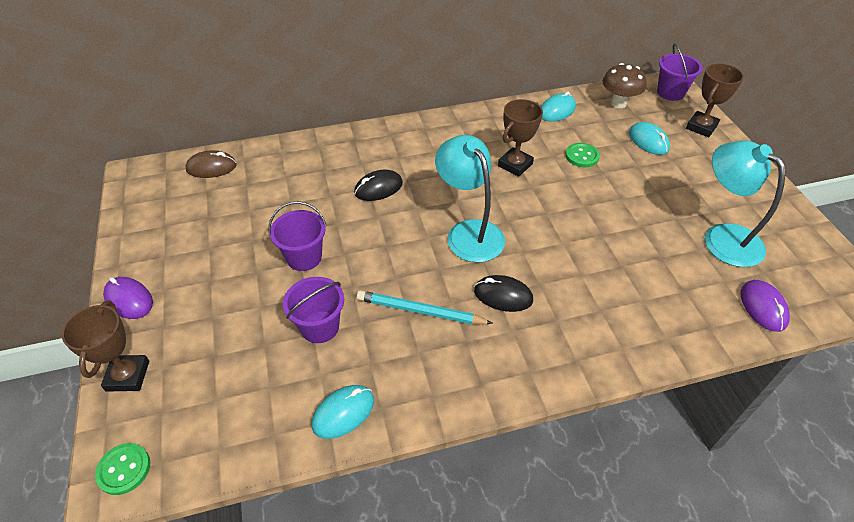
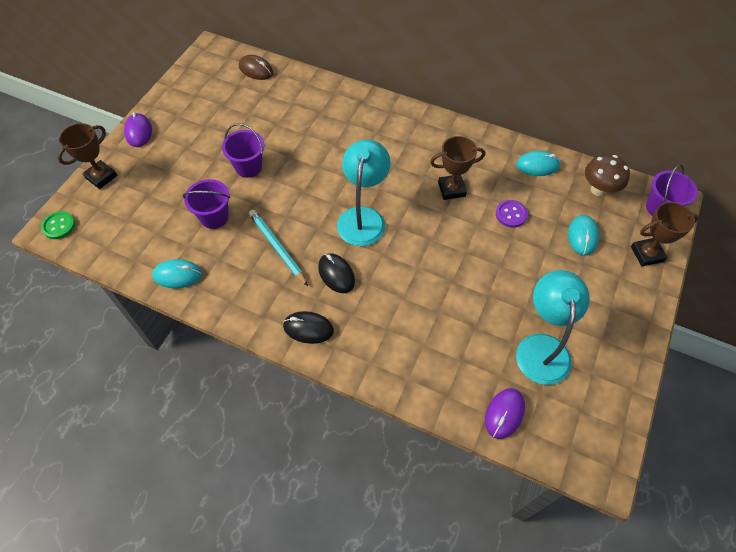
camera: 40 degrees right, 10 degrees up
(378, 188) = (339, 148): black mouse -> black mouse (308, 328)
(582, 156) = (511, 214): green button -> purple button

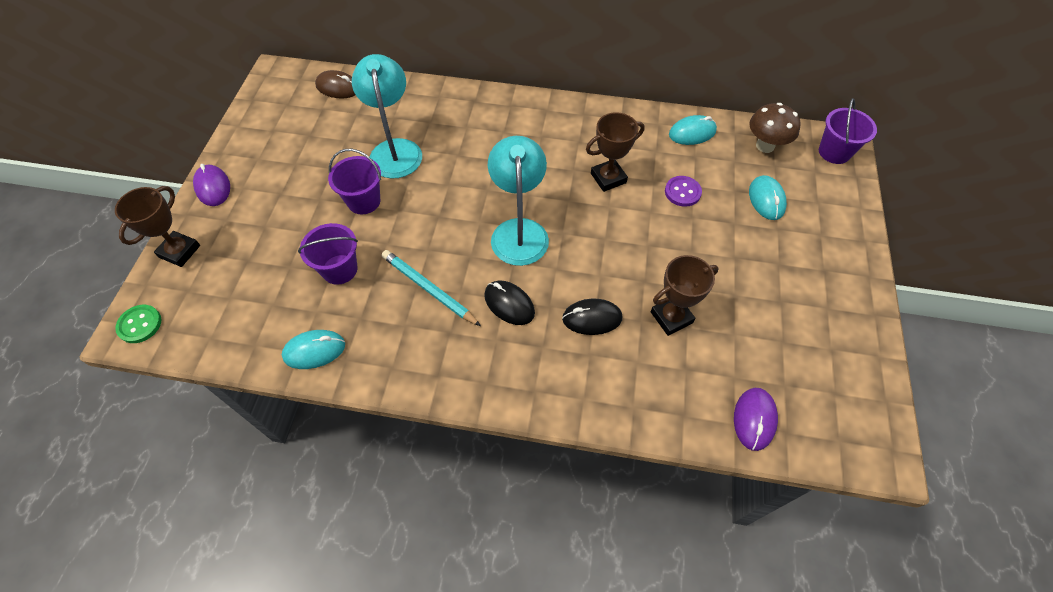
camera: 15 degrees left, 0 degrees up
(308, 328) = (496, 376): black mouse -> black mouse (592, 318)
(542, 347) = (768, 332): turquoise lamp -> turquoise lamp (395, 150)
(647, 254) = (839, 204): brown trophy -> brown trophy (671, 317)

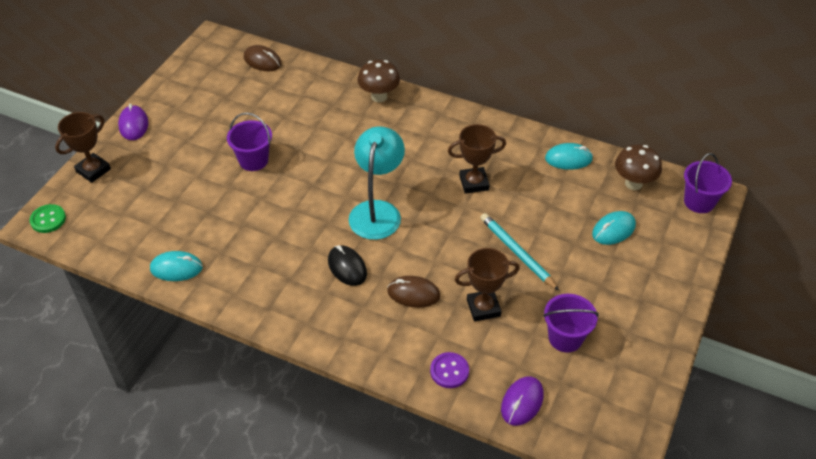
camera: 15 degrees right, 10 degrees down
(339, 269) = (216, 210): purple bucket -> purple bucket (565, 338)
(395, 150) = (294, 123): turquoise lamp -> none
(428, 289) = (284, 241): turquoise pencil -> turquoise pencil (517, 252)
(476, 103) = (379, 96): none -> brown mushroom
(592, 318) = (413, 293): black mouse -> brown mouse
(682, 192) = (537, 208): purple button -> purple button (449, 371)
(766, 199) = (613, 230): turquoise mouse -> turquoise mouse turned 45 degrees clockwise

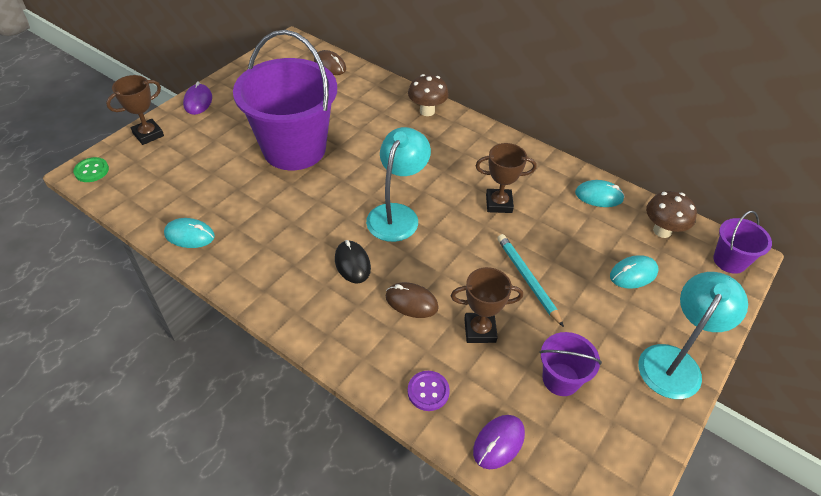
camera: 10 degrees right, 0 degrees up
(253, 160) = (294, 149): purple bucket -> purple bucket, size x2.25
(662, 303) = (674, 361): none -> turquoise lamp

